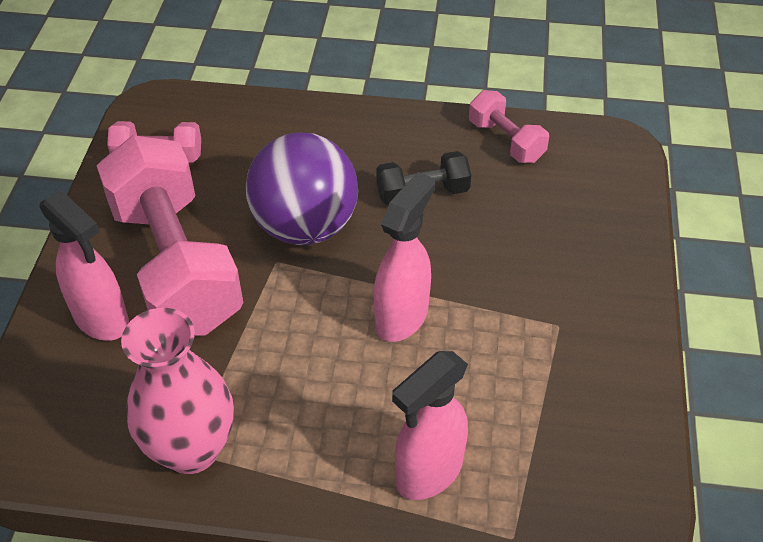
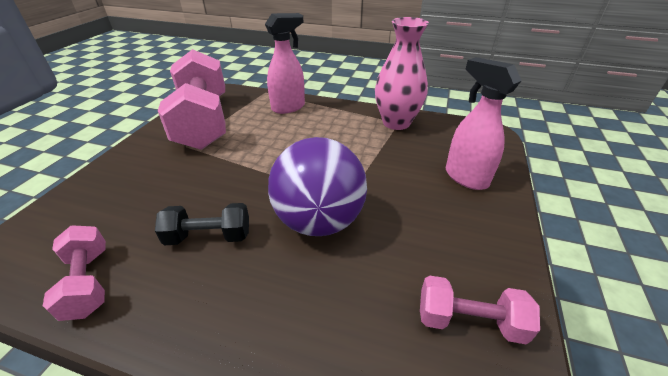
camera: 170 degrees left, 10 degrees down
(176, 264) = (422, 205): pink dumbbell -> pink dumbbell (203, 121)
(402, 317) = (272, 158): pink spray bottle -> none

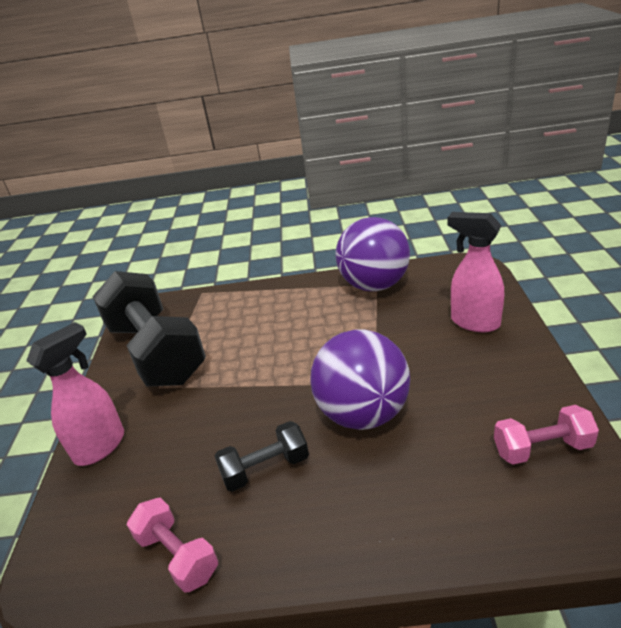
camera: 15 degrees left, 5 degrees down
(203, 121) = (156, 352): pink dumbbell -> black dumbbell
(288, 107) = (244, 303): pink spray bottle -> pink spray bottle (101, 446)
(396, 123) = (374, 285): pink vase -> purple ball

